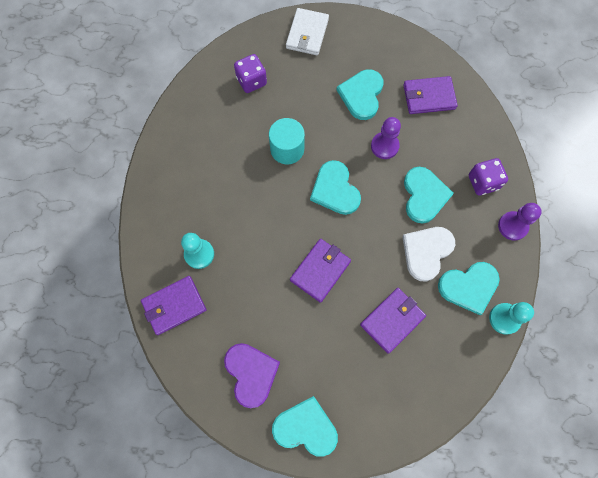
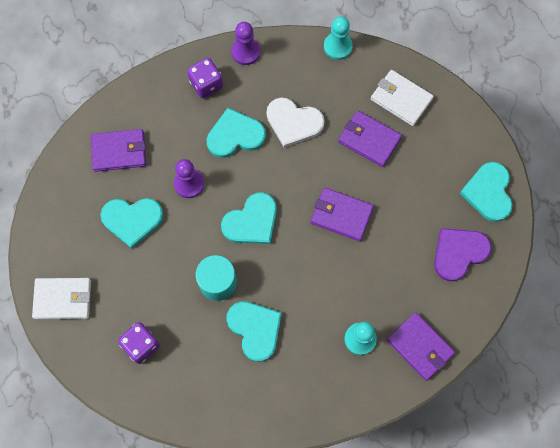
camera: 105 degrees left, 0 degrees up
(429, 97) = (119, 151): purple wallet -> purple wallet turned 75 degrees counterclockwise
(431, 367) = (401, 99): none -> white wallet
(469, 287) = (317, 80): turquoise heart -> turquoise heart (255, 329)

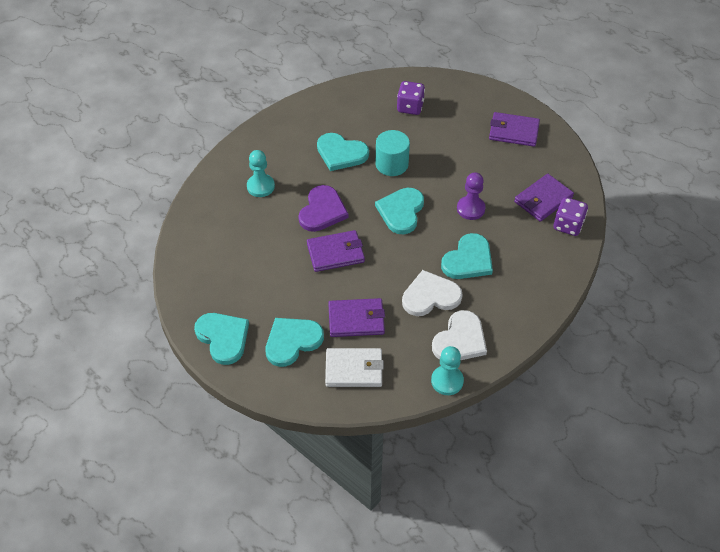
camera: 145 degrees right, 20 degrees down
(63, 299) = (486, 102): white wallet -> none
(132, 220) = (488, 166): turquoise heart -> turquoise heart (292, 341)
(206, 84) = (528, 283): purple dice -> purple dice (568, 225)
(245, 52) = (521, 327): purple pawn -> none
(301, 72) = (460, 340): none -> white heart
(420, 346) = (212, 205): purple wallet -> purple wallet (513, 131)
(459, 253) = (221, 279): purple heart -> purple heart (322, 211)

